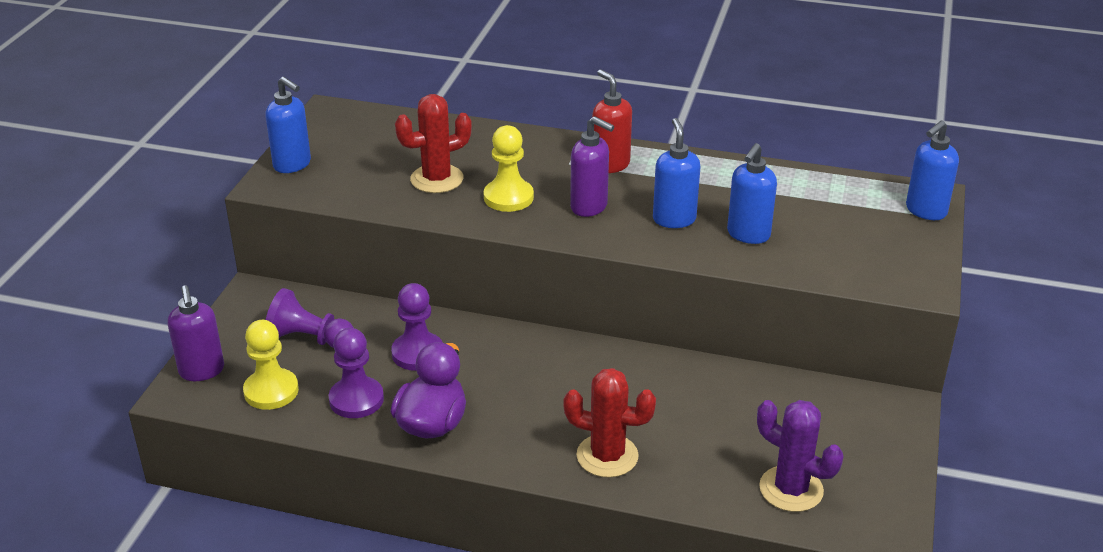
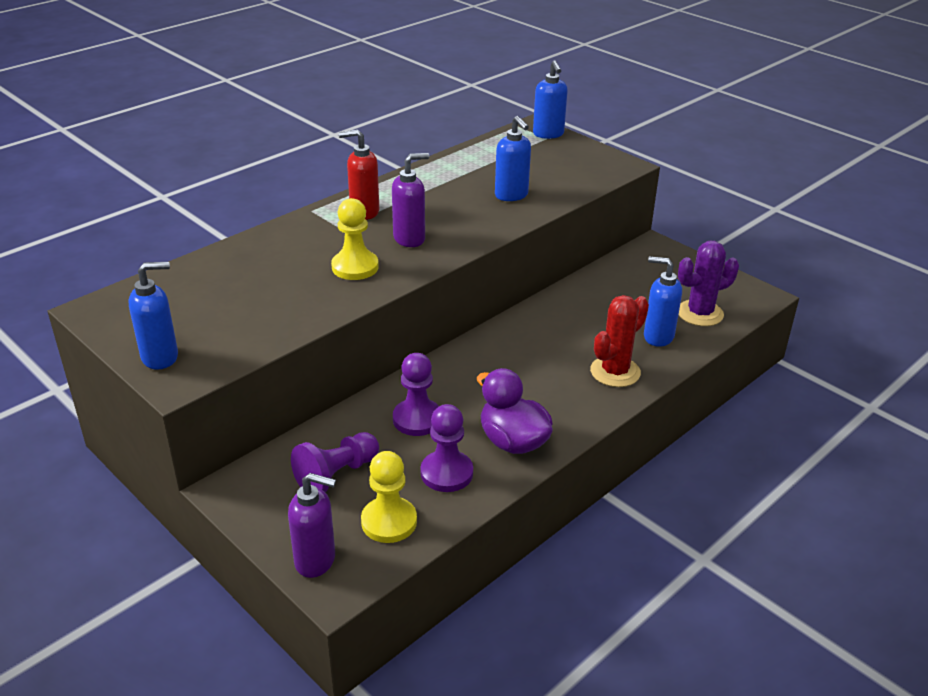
camera: 60 degrees left, 0 degrees up
(437, 179) = (286, 290): red cactus -> none
(674, 219) = (463, 213): blue soap dispenser -> blue soap dispenser (658, 337)

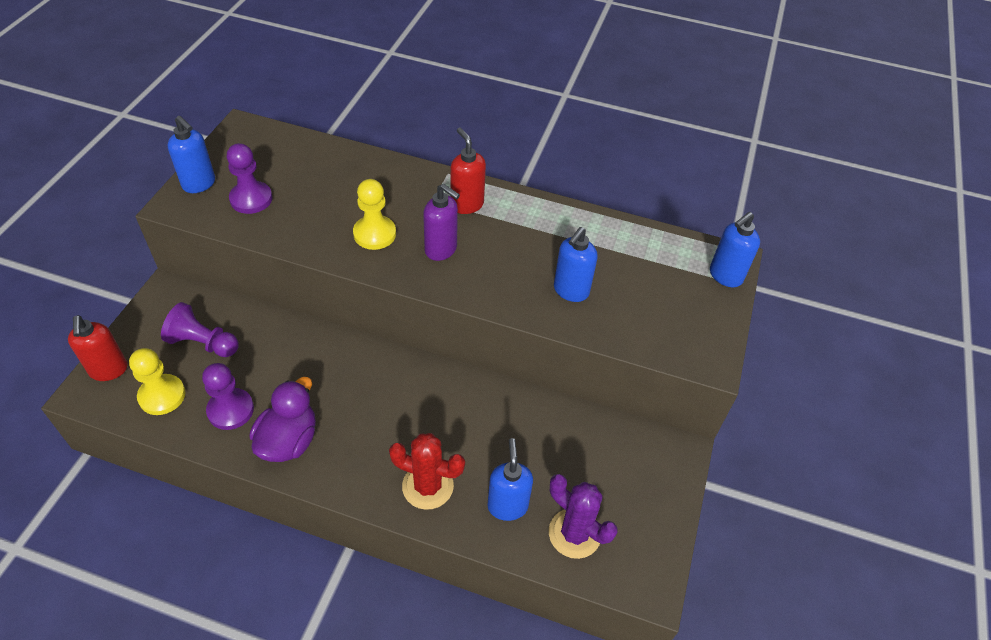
camera: 60 degrees right, 15 degrees up
(316, 560) = (109, 370): purple soap dispenser -> red soap dispenser
(417, 419) = (289, 365): purple pawn -> purple pawn (251, 199)

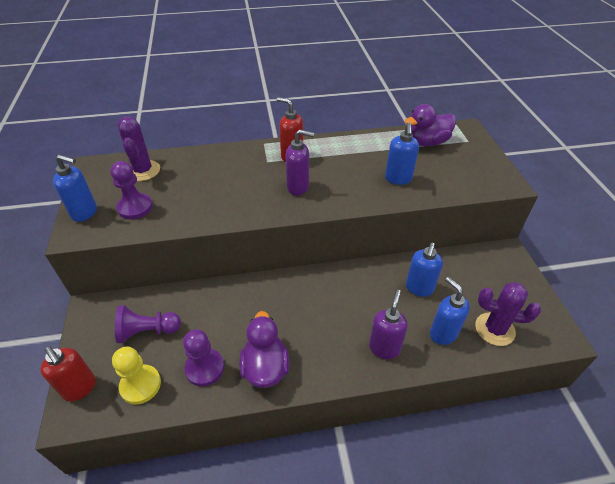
camera: 25 degrees left, 5 degrees down
(289, 156) = (143, 171): none -> purple cactus
(374, 234) = (245, 195): yellow pawn -> none
(427, 486) = (384, 348): red cactus -> purple soap dispenser
(656, 256) = (427, 142): none -> purple duck
(725, 276) = (472, 138): blue soap dispenser -> blue soap dispenser (419, 288)

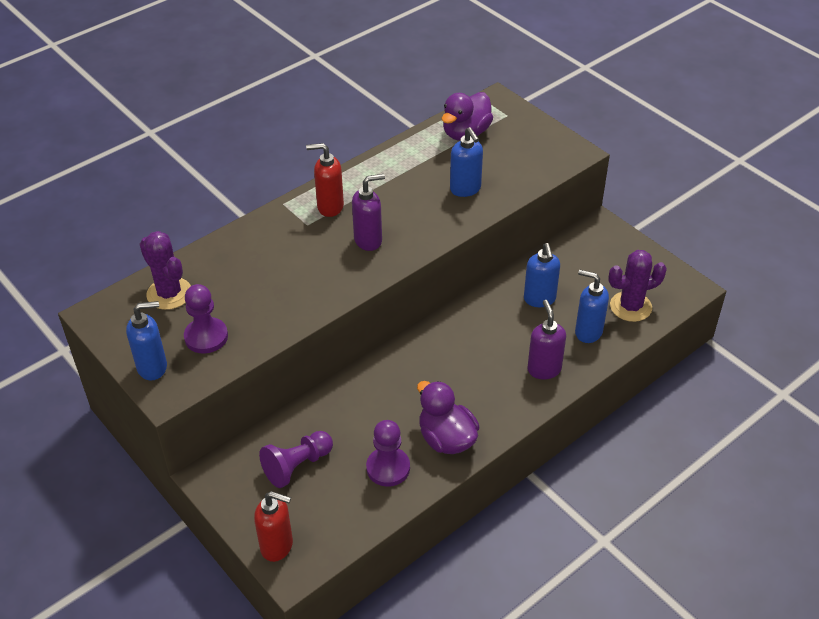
camera: 30 degrees left, 0 degrees up
(140, 385) = (337, 513): yellow pawn -> none

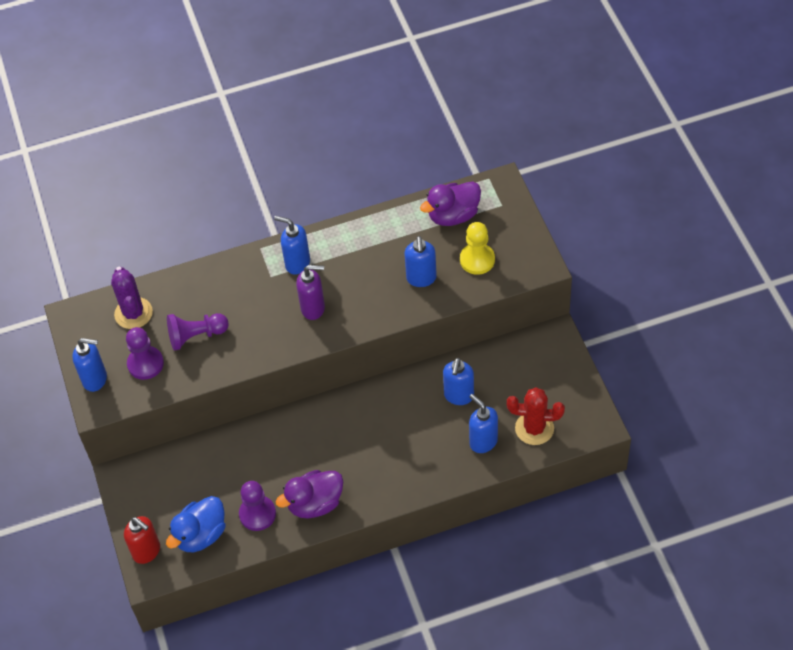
camera: 25 degrees right, 10 degrees up
(297, 466) = (189, 489): purple pawn -> purple pawn (196, 336)
(330, 207) = (297, 263): red soap dispenser -> blue soap dispenser
(333, 509) = (201, 535): none -> blue duck
(446, 439) = (315, 503): purple duck -> purple duck turned 105 degrees counterclockwise
(511, 162) = (477, 260): none -> yellow pawn
(544, 369) = (426, 465): purple soap dispenser -> none
(630, 307) = (534, 428): purple cactus -> red cactus

